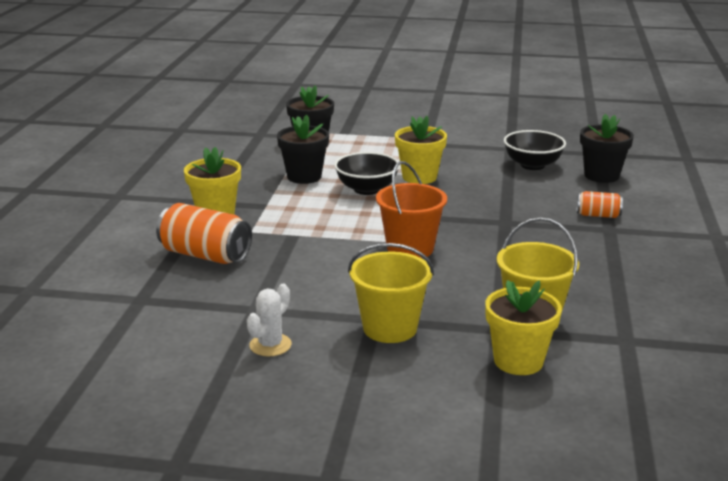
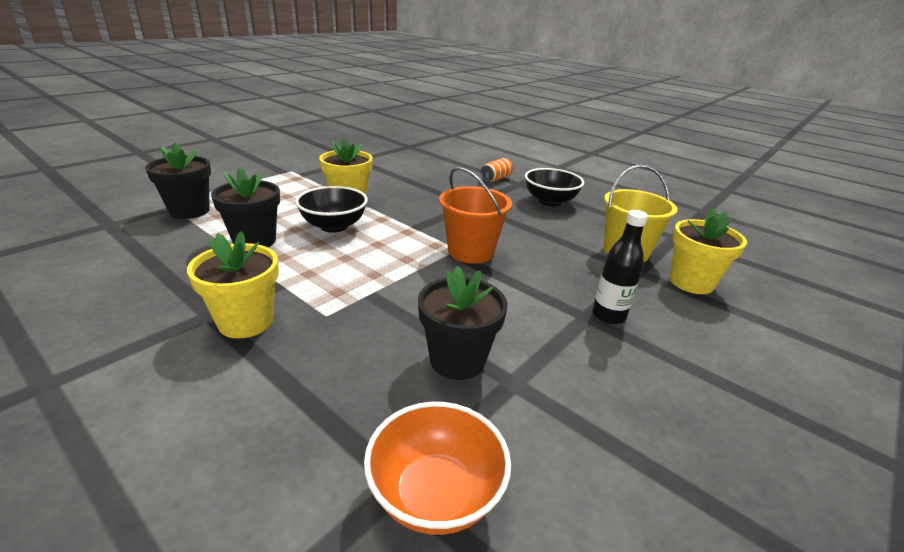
camera: 60 degrees left, 5 degrees up
(142, 310) = (435, 494): none -> orange bowl
(205, 255) = (341, 370): orange can -> none
(270, 345) = (604, 402): white cactus -> none
(390, 328) = (608, 316): yellow bucket -> black bottle
(532, 165) = (395, 165): black bowl -> black bowl (550, 201)
(601, 176) = (442, 157): black flower pot -> black flower pot (457, 360)

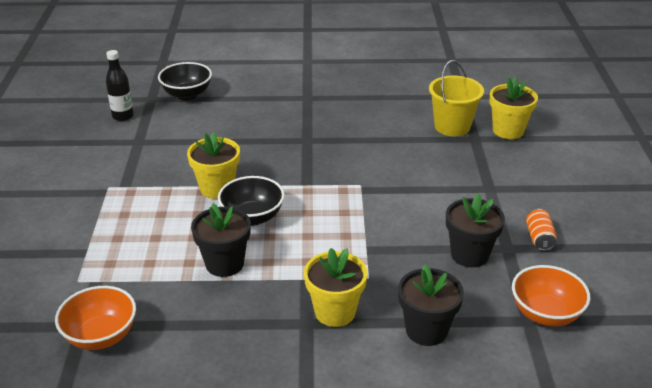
camera: 40 degrees left, 5 degrees up
(100, 235) = (101, 336): none -> orange bowl
(189, 211) = (117, 274): black flower pot -> black flower pot (426, 330)
(470, 252) = (371, 182): orange bucket -> none
(496, 178) = (283, 101): orange can -> orange can (539, 238)
(550, 201) = (353, 105): black bowl -> black bowl (187, 94)
(608, 316) = (498, 180): black bottle -> black bottle (123, 116)

